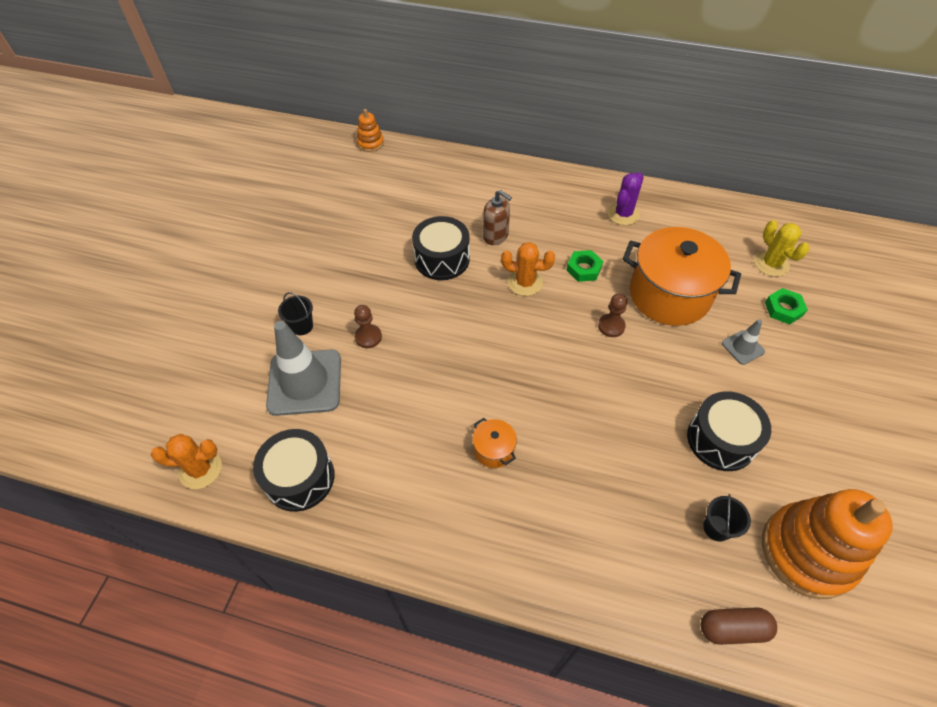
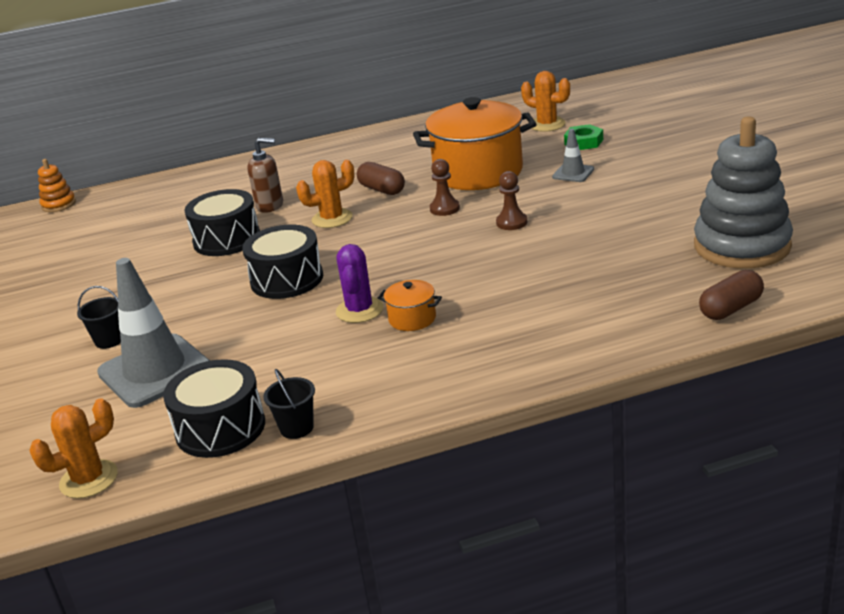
camera: 30 degrees left, 25 degrees down
(368, 337) = (198, 314): brown pawn -> brown pawn (511, 222)
(584, 269) = (382, 189): green nut -> brown capsule
(623, 214) = (384, 148): purple cactus -> purple cactus (359, 310)
(717, 528) = (659, 267): black bucket -> black bucket (297, 428)
(721, 440) = (610, 224): black drum -> black drum (287, 279)
(771, 264) = (547, 124): yellow cactus -> orange cactus
(807, 552) = (742, 246): orange stacking toy -> grey stacking toy

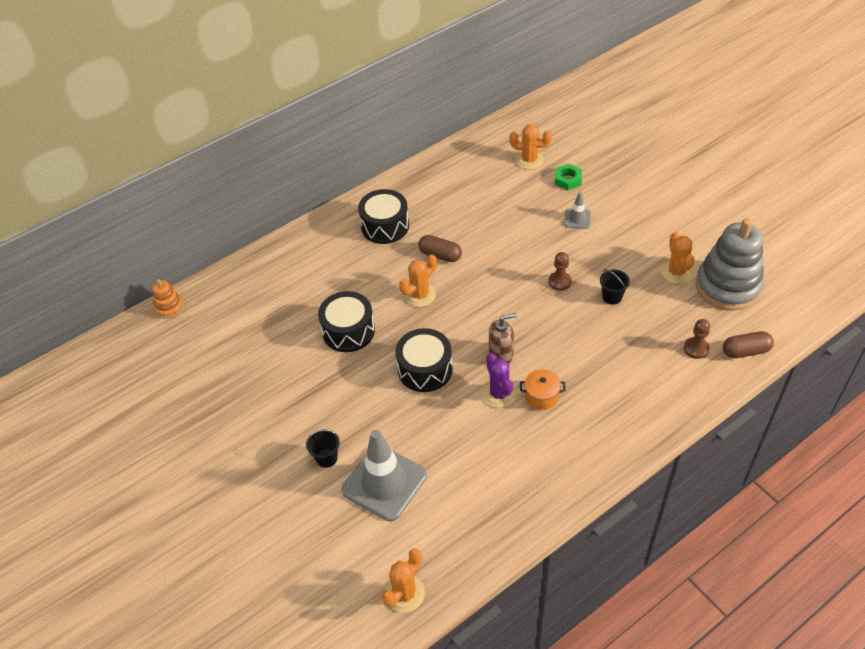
camera: 20 degrees left, 20 degrees up
(220, 428) = (468, 527): black drum -> black drum (385, 226)
(270, 205) = (359, 285): brown soap dispenser -> brown soap dispenser (501, 355)
(297, 428) = (520, 516): black bucket -> black bucket (612, 297)
(444, 208) = (501, 272): brown pawn -> brown pawn (696, 349)
(478, 172) = (505, 225): orange pot -> none
(676, 227) = (676, 272): none -> orange cactus
(730, 308) = (745, 351): brown capsule -> brown capsule turned 45 degrees clockwise

